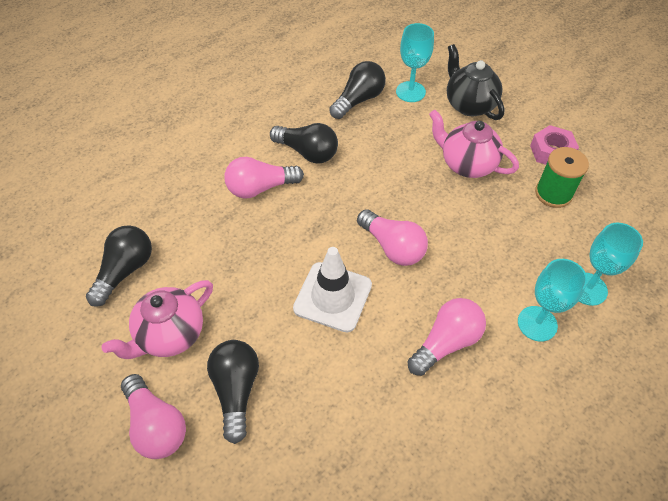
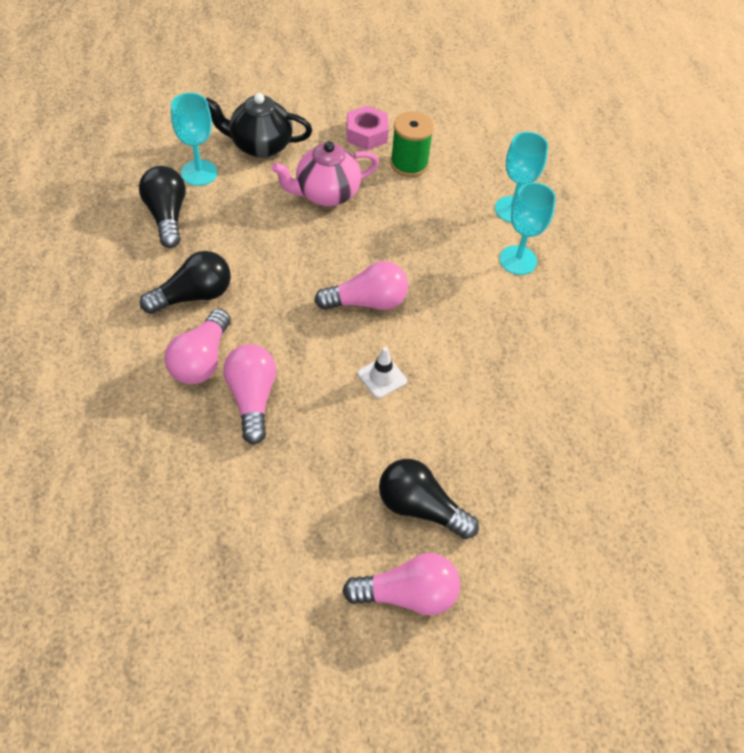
camera: 60 degrees left, 0 degrees up
(125, 270) = (198, 537): black light bulb -> none
(170, 335) = (315, 533): pink teapot -> none
(332, 297) = (382, 377): white traffic cone -> white traffic cone, size x0.54
(446, 342) = (490, 327): pink light bulb -> pink light bulb (252, 398)

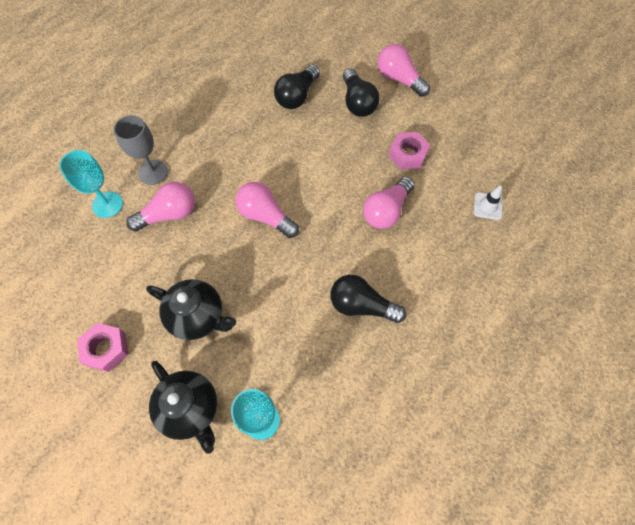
camera: 130 degrees left, 10 degrees up
(167, 215) = (322, 394): black light bulb -> black light bulb (297, 96)
(201, 360) = (394, 256): pink light bulb -> pink light bulb (169, 214)
(290, 485) = (407, 155): none -> pink nut
(326, 194) = (198, 317): pink teapot -> black teapot
(382, 377) = (307, 169): white traffic cone -> white traffic cone (488, 206)
(409, 164) = (115, 294): green spool -> none
(518, 260) = (153, 172): turquoise goblet -> grey goblet

